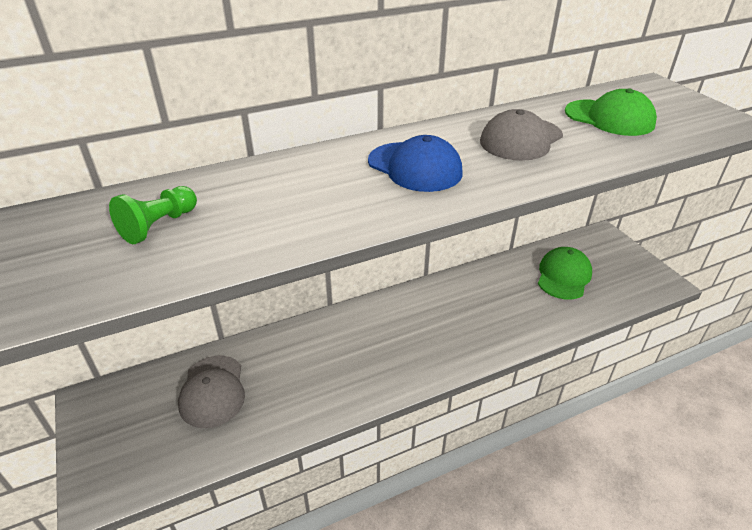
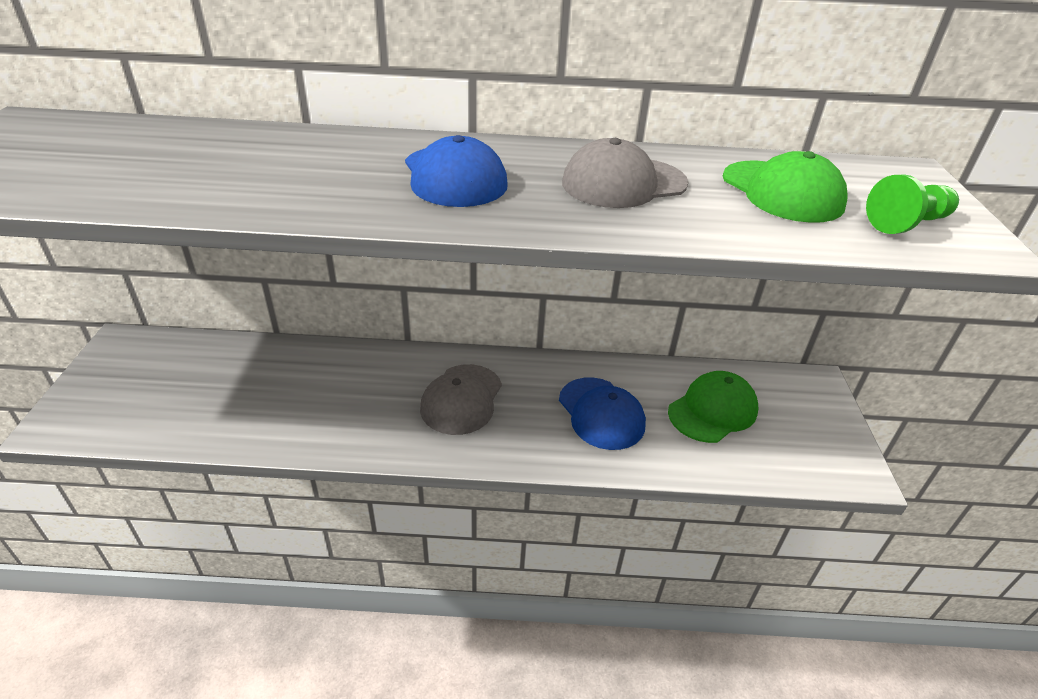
camera: 25 degrees right, 0 degrees up
(159, 226) = (140, 157): green pawn -> green pawn (907, 223)
(212, 391) = (225, 378): grey cap -> grey cap (461, 399)
(502, 305) = (601, 413): none -> blue cap

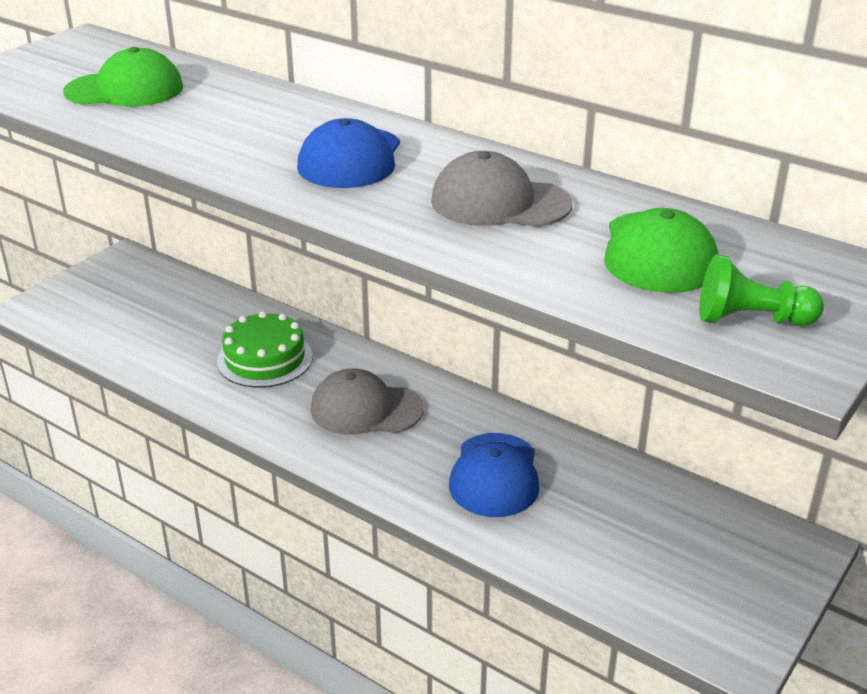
camera: 35 degrees right, 5 degrees down
(339, 388) = (265, 359): none -> green cake
(461, 399) = (366, 409): grey cap -> grey cap turned 45 degrees clockwise
(712, 410) = (627, 522): green cap -> green cap (125, 90)

